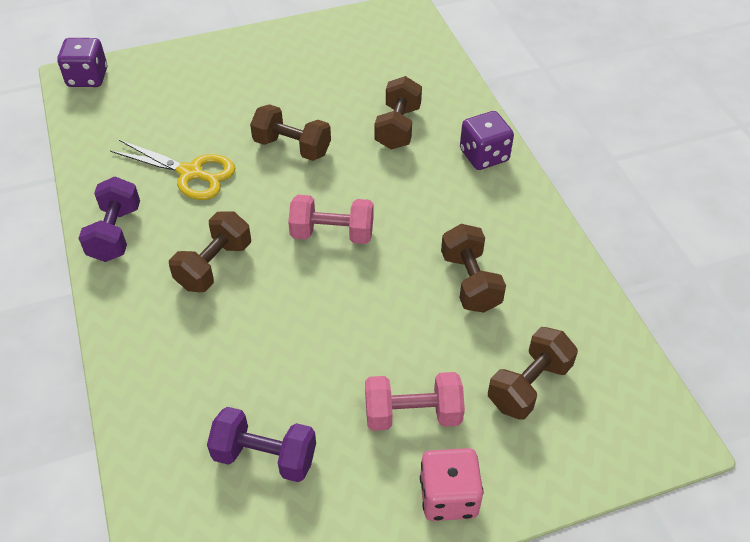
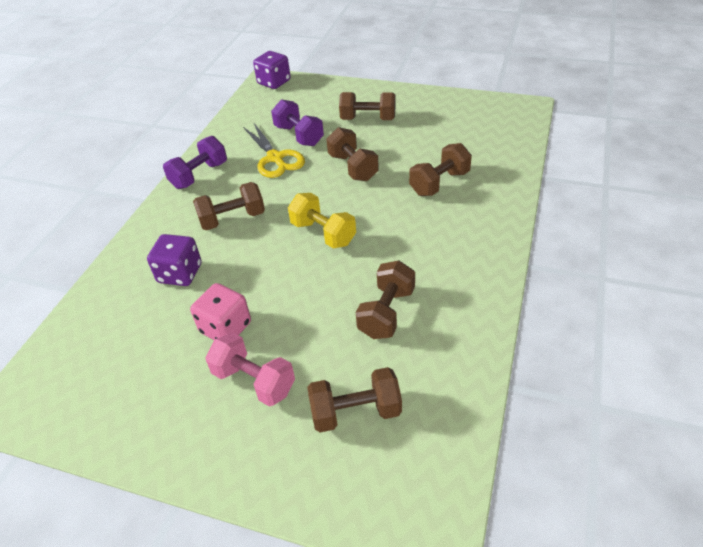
camera: 40 degrees right, 5 degrees down
(254, 83) = (368, 119): none -> brown dumbbell
(265, 456) = (141, 351): purple dumbbell -> purple dumbbell (299, 135)
(332, 234) = (323, 233): pink dumbbell -> yellow dumbbell
(448, 496) = (219, 454): pink dice -> pink dice (226, 327)
(484, 156) = (487, 228): purple dice -> purple dice (180, 273)

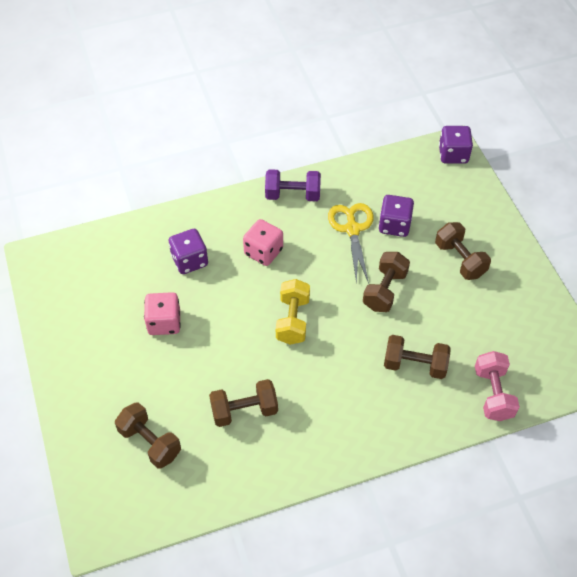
camera: 50 degrees right, 10 degrees up
(232, 219) = (263, 252): brown dumbbell -> pink dice
(254, 381) = (135, 369): pink dumbbell -> pink dumbbell (493, 394)
(275, 158) = (352, 229): yellow scissors -> yellow scissors turned 150 degrees clockwise
(299, 135) = (394, 225): purple dumbbell -> purple dice

